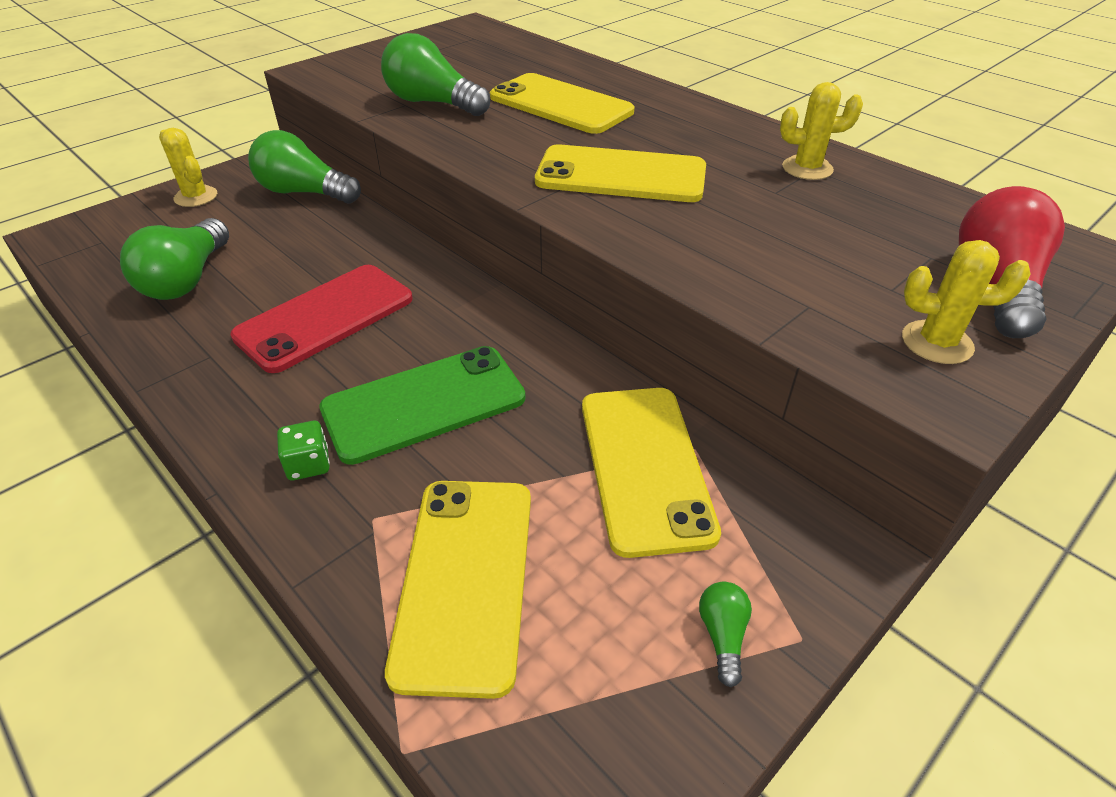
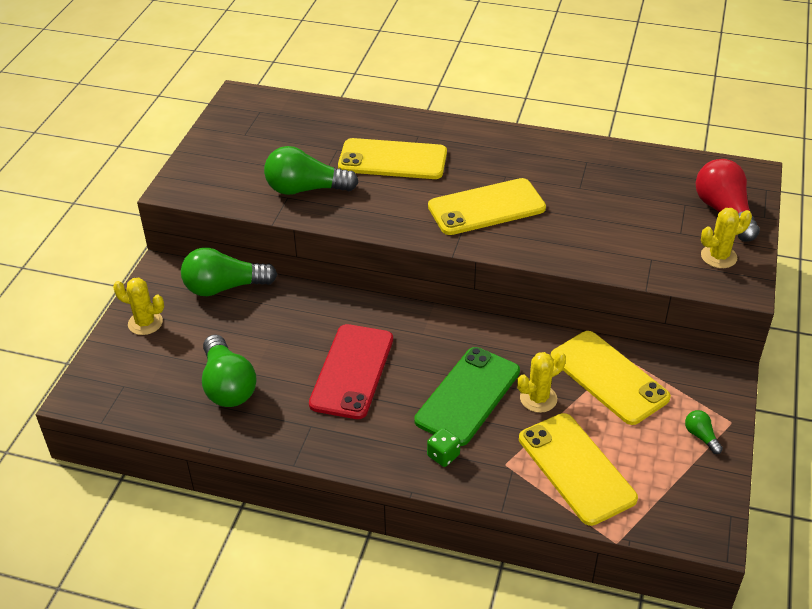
camera: 30 degrees left, 0 degrees up
(807, 168) = (583, 162): yellow cactus -> yellow cactus (538, 398)

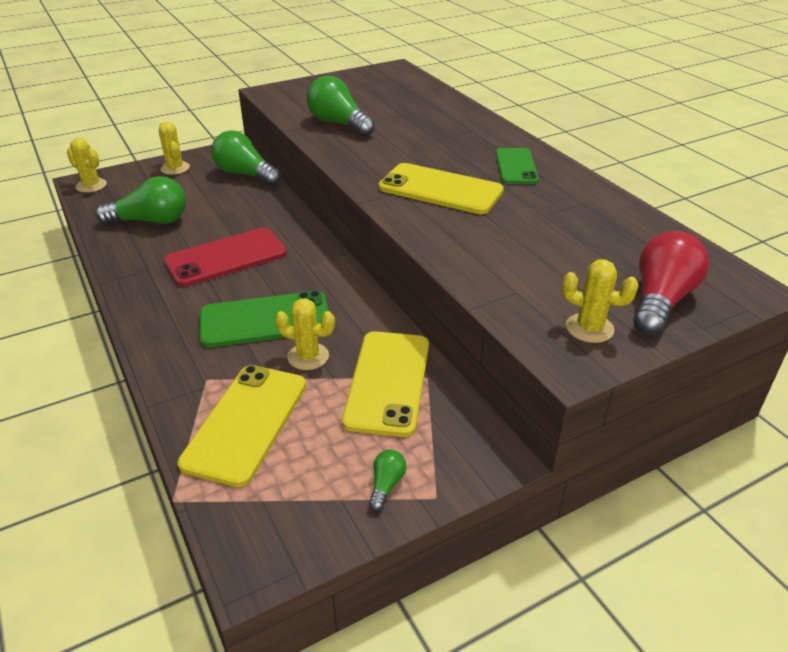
camera: 45 degrees right, 5 degrees down
(97, 393) = (91, 185): none -> yellow cactus
(228, 386) = (151, 221): green light bulb -> green light bulb turned 120 degrees counterclockwise
(392, 160) = (427, 135): yellow phone -> none
(443, 455) = (181, 342): green dice -> none
(501, 154) = (516, 166): none -> green phone

